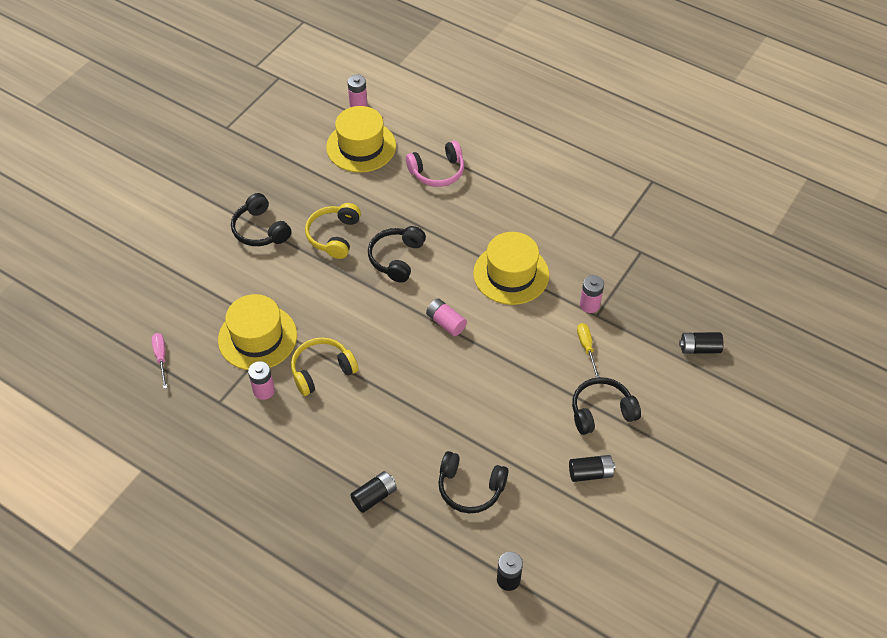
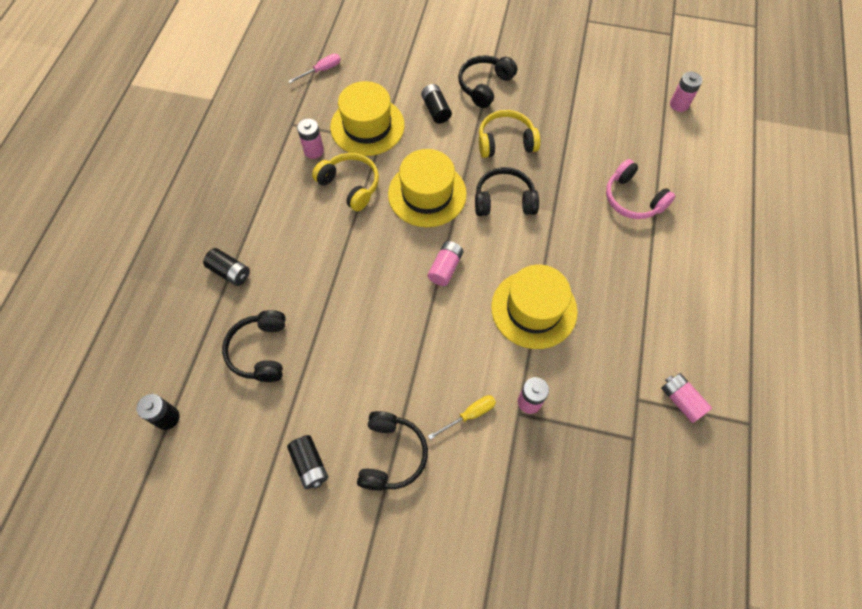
camera: 70 degrees right, 10 degrees up
(361, 146) = (626, 125): yellow hat -> yellow hat (427, 194)
(601, 411) = (391, 455): black headphones -> black headphones turned 45 degrees clockwise
(621, 212) = (681, 400): none -> pink battery
(699, 348) = (521, 548): black battery -> black battery (436, 110)

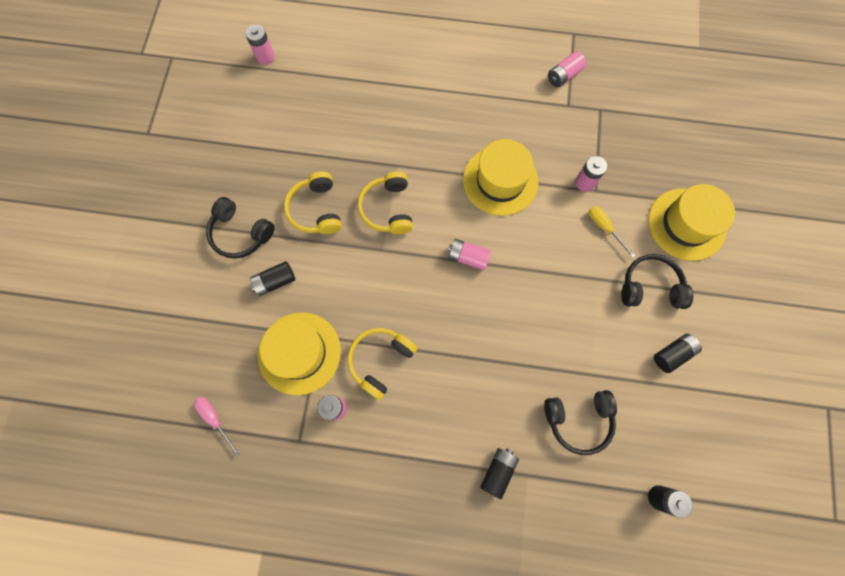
camera: 95 degrees left, 10 degrees up
(427, 194) = (385, 281): yellow hat -> yellow hat (686, 224)
(504, 200) = (388, 209): black headphones -> yellow headphones
(633, 199) = (378, 100): pink headphones -> none

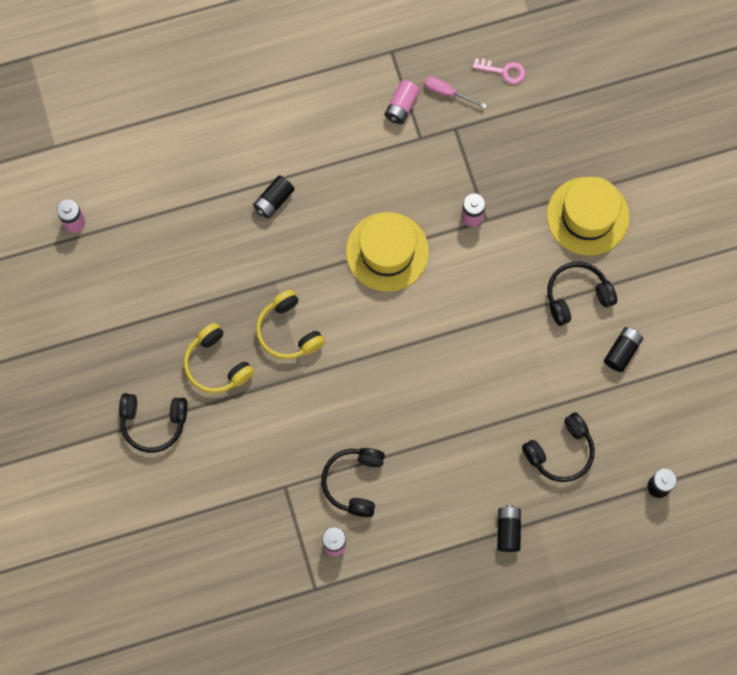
camera: 25 degrees left, 0 degrees up
(215, 419) = (226, 606): pink screwdriver -> pink screwdriver (447, 92)
(275, 281) = (214, 454): black battery -> black battery (274, 201)
(299, 353) = (274, 510): yellow hat -> none
(380, 361) = (354, 482): yellow headphones -> black headphones
(468, 257) = (391, 345): pink battery -> none
(604, 228) = (510, 255): yellow screwdriver -> none
(660, 82) = (504, 71): none -> pink key

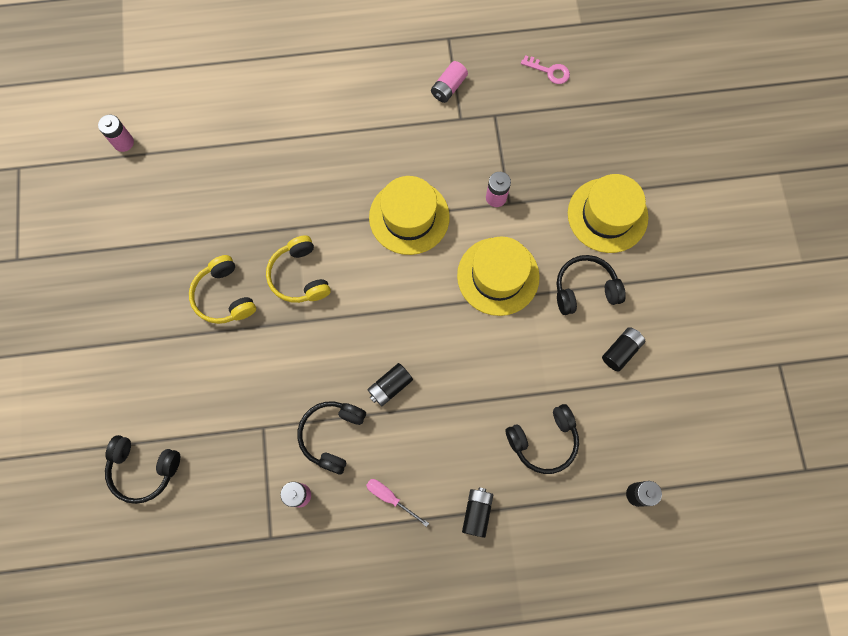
camera: 10 degrees right, 0 degrees up
(153, 422) = (151, 341): black headphones -> black headphones (144, 469)
(274, 201) = (312, 153): black battery -> black battery (390, 386)
(447, 92) = (493, 82): pink screwdriver -> pink screwdriver (390, 497)
(488, 297) = (498, 276): none -> yellow hat

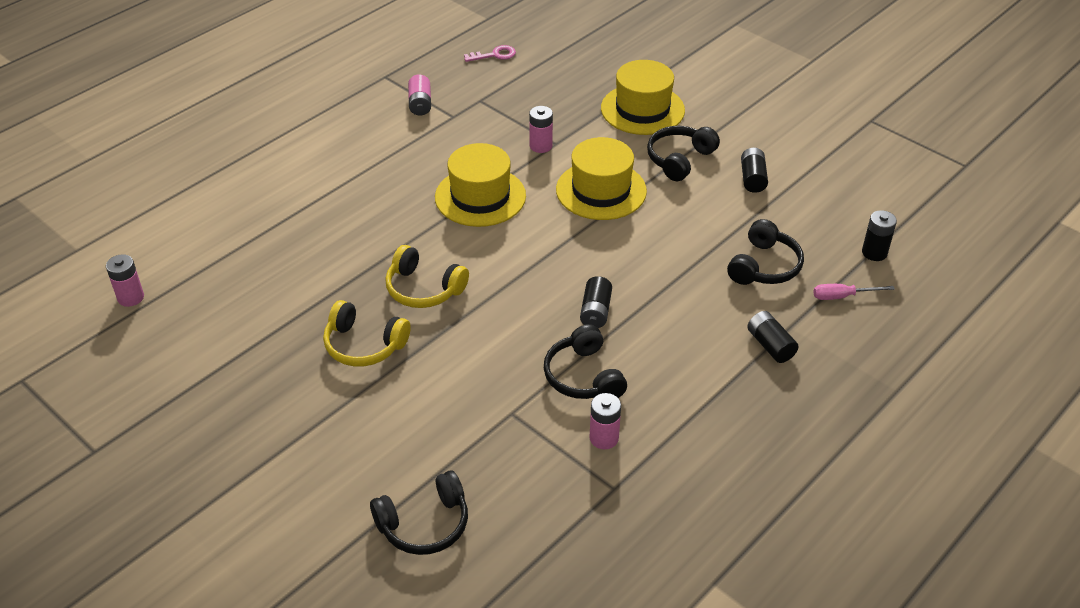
camera: 40 degrees left, 30 degrees down
(390, 497) = (687, 384): pink screwdriver -> pink screwdriver (842, 296)

